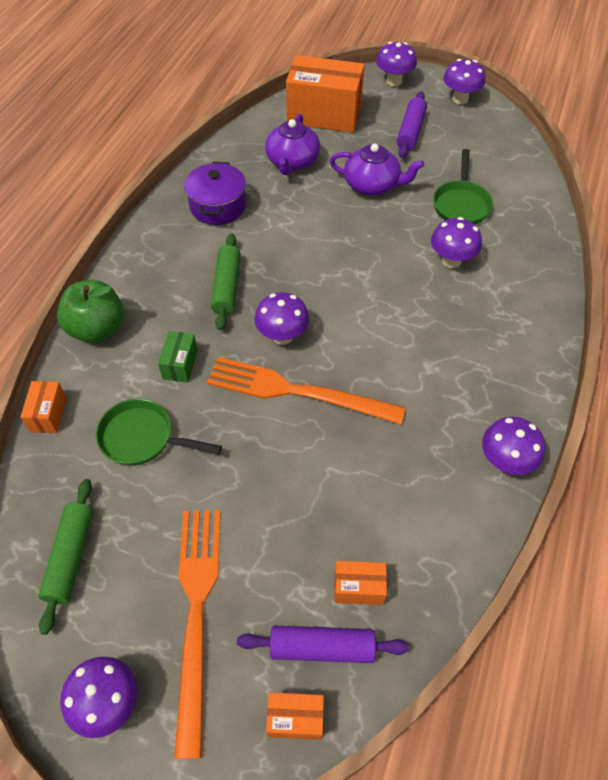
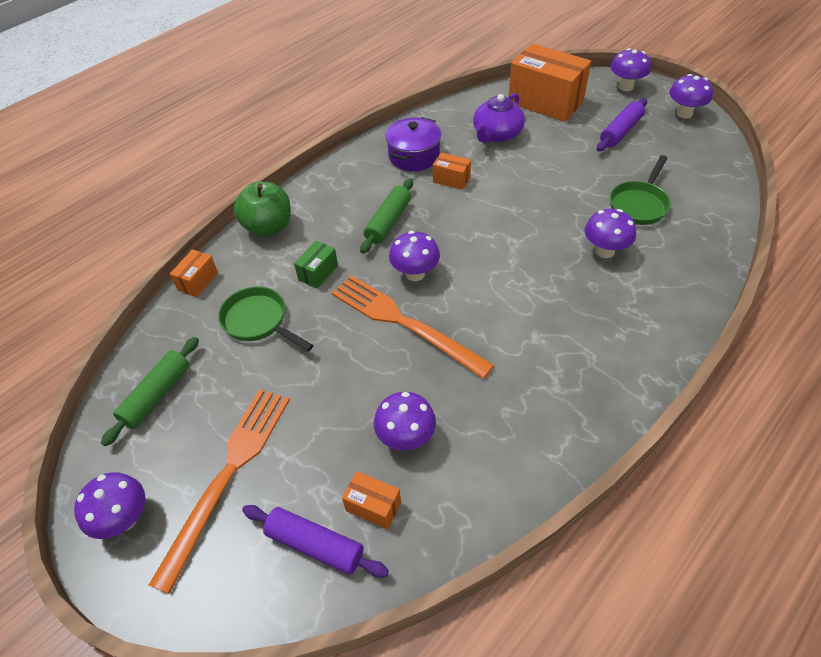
camera: 25 degrees right, 5 degrees down
(295, 719) = (262, 596): orange box -> orange box (451, 180)
(372, 185) = (561, 169): purple teapot -> none
(505, 461) = (569, 444): purple mushroom -> purple mushroom (406, 438)

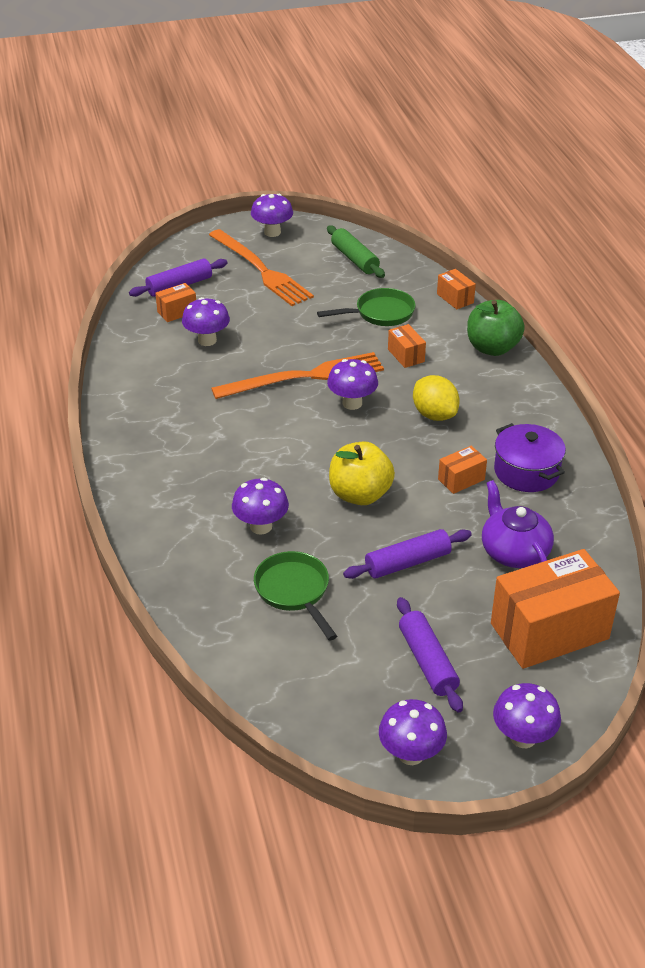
camera: 120 degrees right, 10 degrees down
(318, 273) = (406, 355): green box -> orange box
(388, 222) = (434, 414): green rolling pin -> yellow lemon
(517, 218) = (360, 494): none -> yellow apple
(556, 170) = (407, 562): none -> purple rolling pin

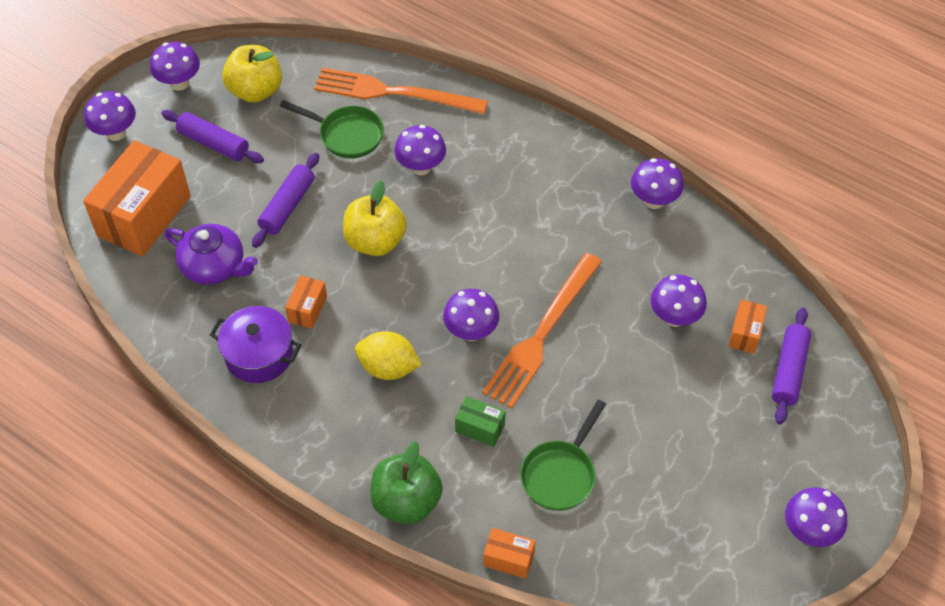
camera: 140 degrees right, 15 degrees up
(120, 404) = (654, 200): none -> purple mushroom
(261, 270) = (745, 455): orange fork -> orange fork (394, 93)
(338, 691) = (255, 91): none -> yellow apple
(354, 259) = (674, 549): green rolling pin -> none
(406, 355) = (480, 428): orange box -> green box

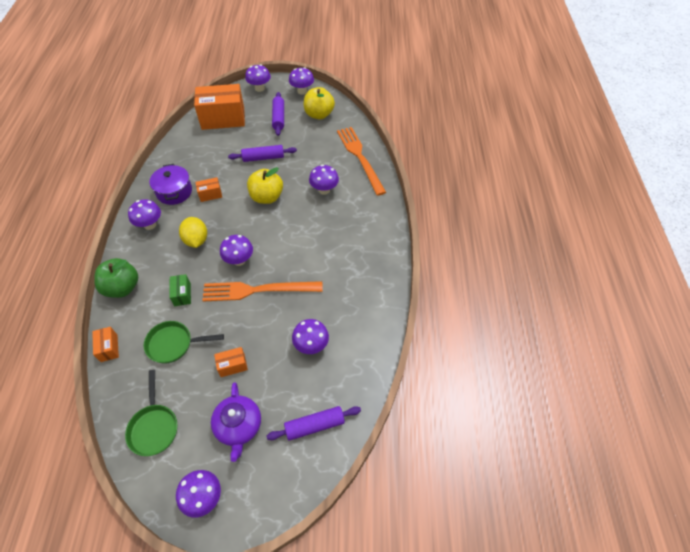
camera: 55 degrees right, 0 degrees up
(214, 266) = (212, 153): purple teapot -> purple teapot (238, 426)
(346, 135) = (320, 155): green pan -> green pan (154, 427)
(654, 200) = (383, 294): purple mushroom -> purple mushroom (150, 225)
(745, 334) = (325, 387): orange box -> orange box (232, 365)

